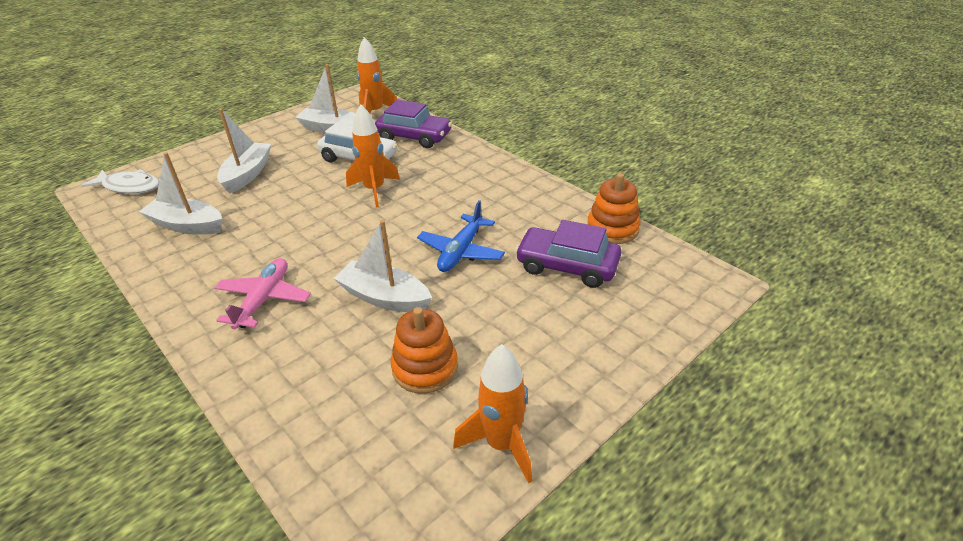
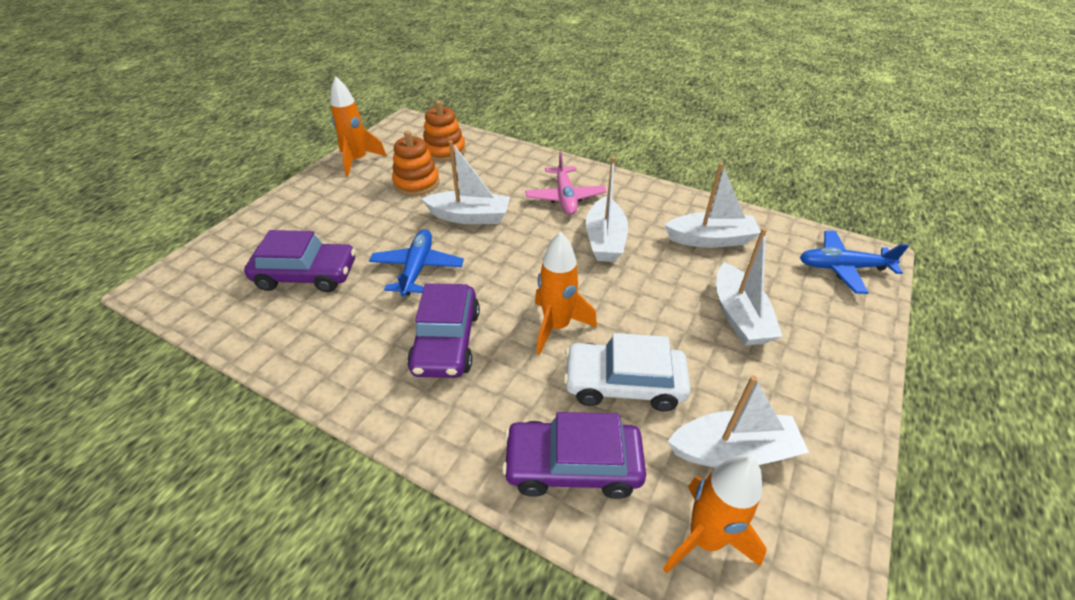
camera: 160 degrees right, 5 degrees up
(129, 187) = (842, 268): white fish -> blue plane
(275, 243) = (605, 240): none -> white boat
(457, 196) = (446, 341): none -> purple car
(612, 229) = (245, 331): orange stacking toy -> orange stacking toy (444, 150)

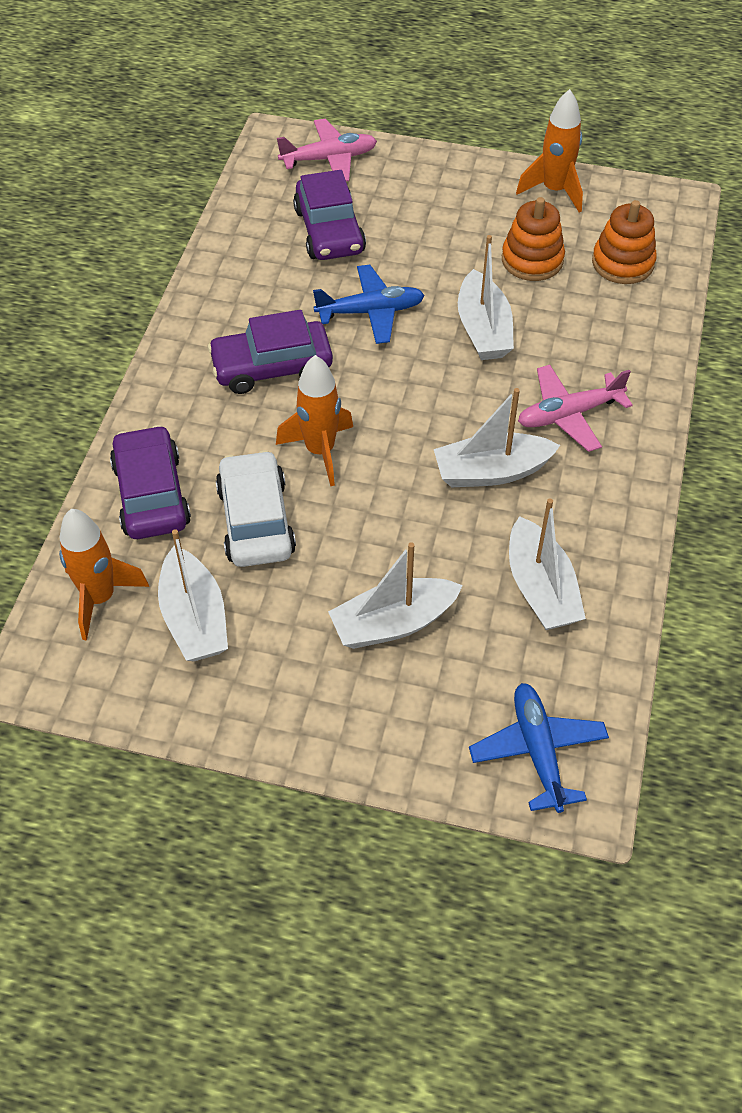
camera: 75 degrees right, 10 degrees up
(218, 259) = (329, 159): none -> pink plane

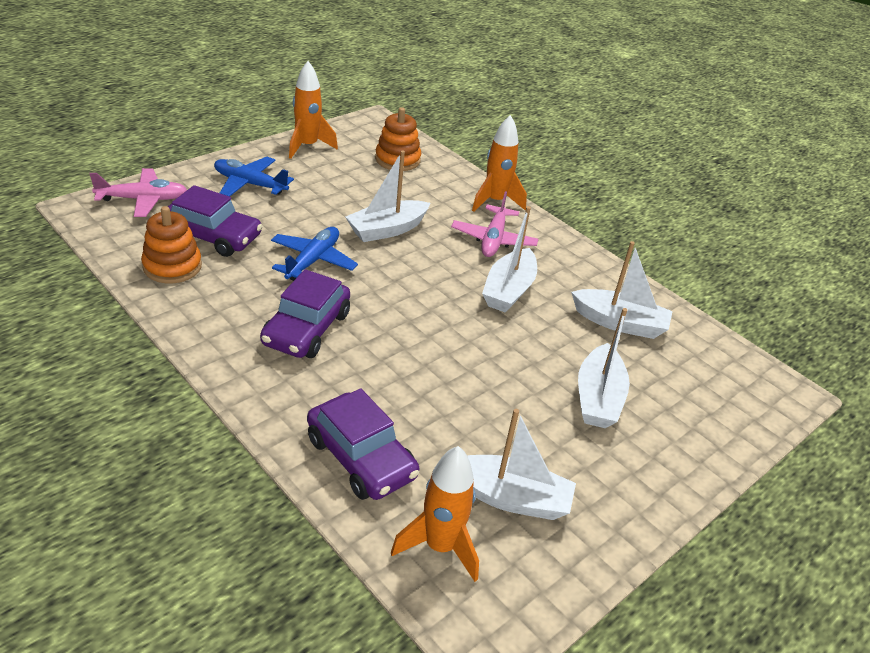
camera: 60 degrees left, 15 degrees down
(151, 494) = (361, 458): purple car -> purple car turned 150 degrees counterclockwise
(256, 520) = (446, 414): white car -> none
(320, 451) = (413, 349): orange rocket -> orange rocket (495, 201)
(329, 159) = (143, 200): pink plane -> pink plane turned 60 degrees clockwise
(483, 329) = (387, 230): white boat -> white boat turned 120 degrees clockwise
(532, 260) = (353, 183): orange stacking toy -> orange stacking toy (172, 266)
(537, 751) = (744, 392): blue plane -> blue plane (250, 184)

